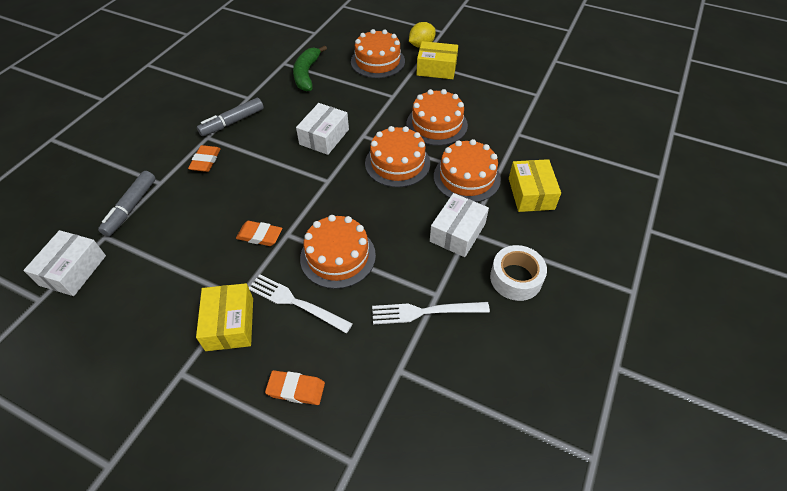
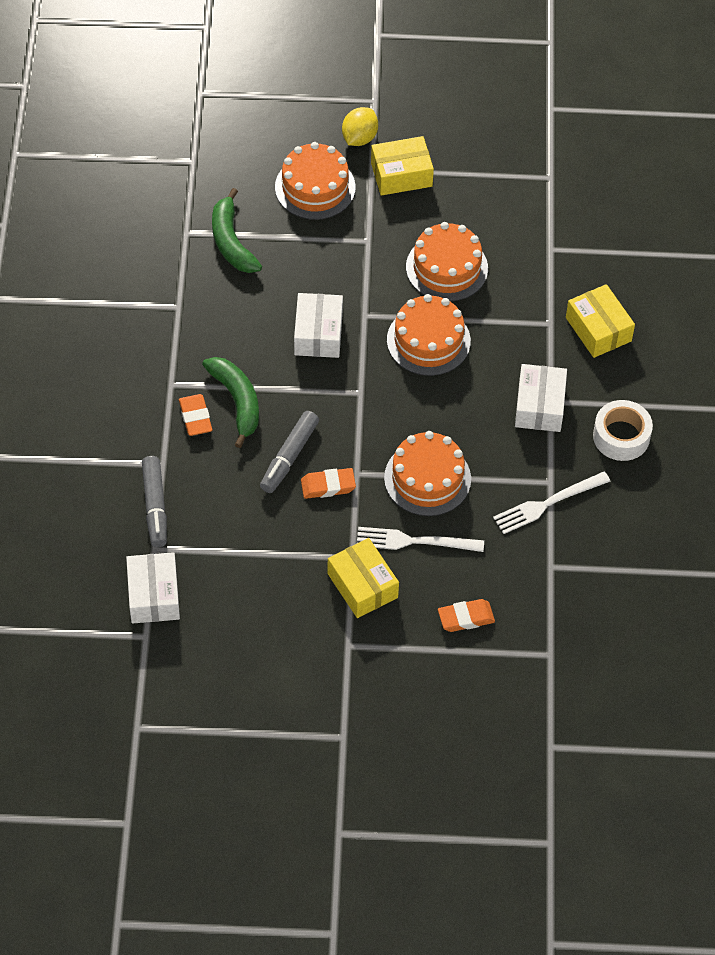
camera: 25 degrees left, 5 degrees up
(232, 122) = (187, 351): grey marker -> grey marker (289, 457)
(240, 160) = (237, 401): none -> green banana
(467, 177) = (518, 332): orange cake -> none

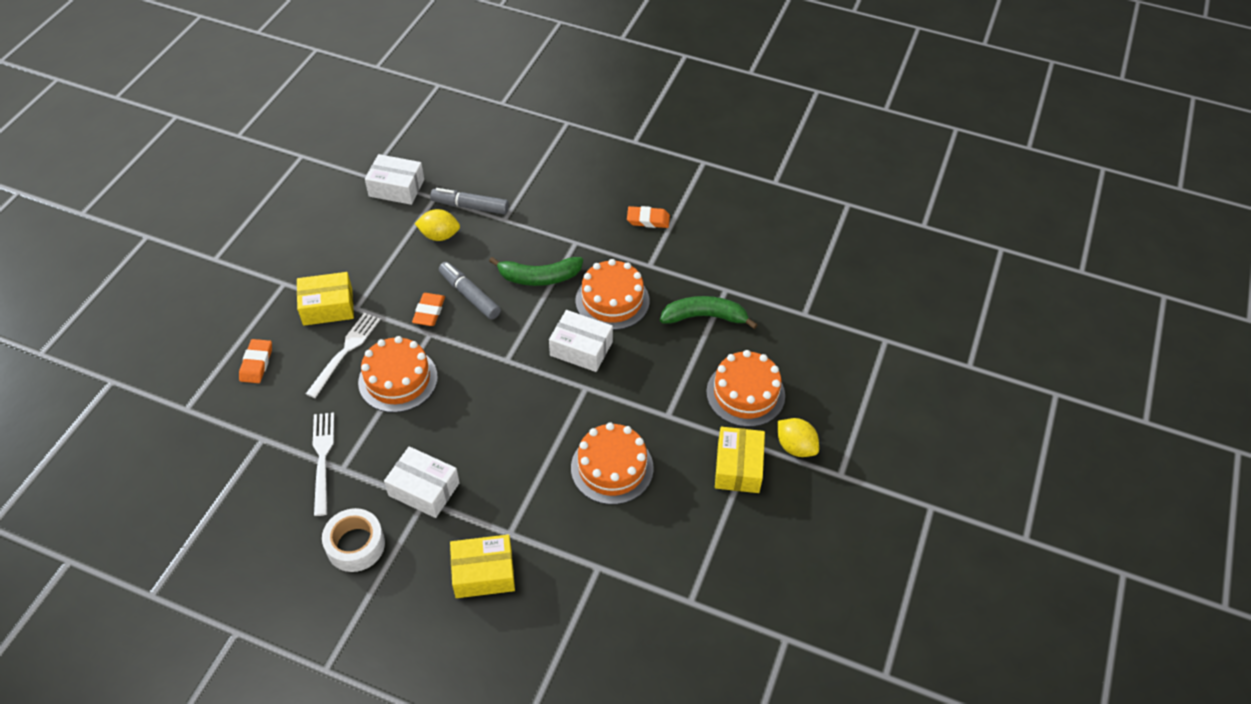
camera: 110 degrees right, 5 degrees down
(195, 417) = (537, 248): orange eraser -> orange eraser (648, 220)
(213, 519) = (439, 235): none -> yellow lemon
(428, 340) = (537, 426): orange cake -> orange cake (612, 300)

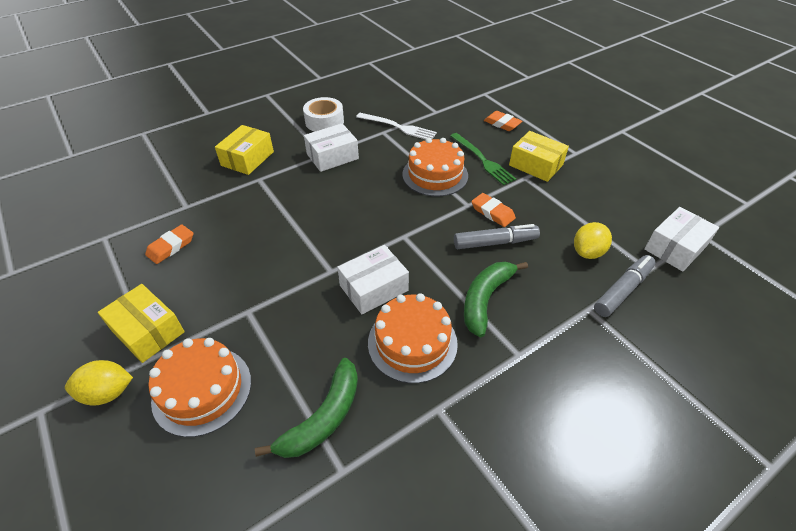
camera: 125 degrees right, 5 degrees down
(328, 307) = (535, 165): yellow box -> yellow box turned 75 degrees counterclockwise
(345, 352) = (482, 160): white fork -> green fork
(612, 468) = (244, 249): orange cake -> none
(648, 220) = (517, 455): orange eraser -> orange eraser (171, 247)

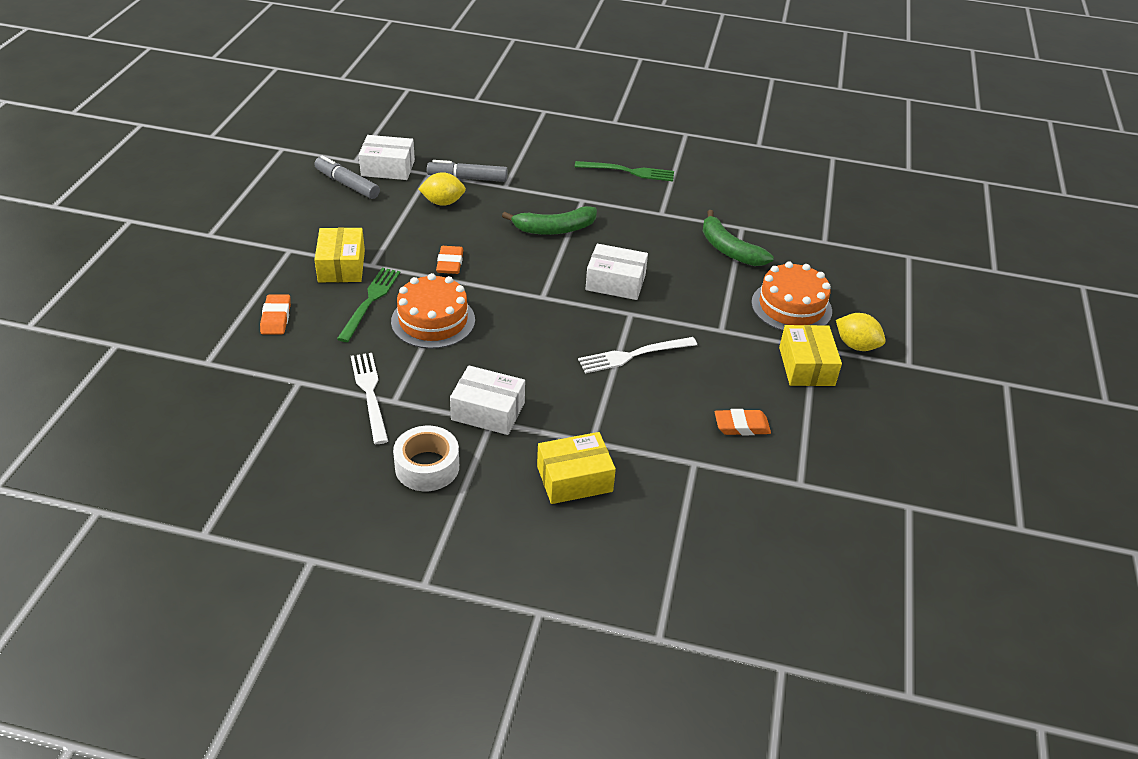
camera: 135 degrees left, 5 degrees down
(292, 241) = (633, 355): none -> white fork
(323, 417) = (729, 249): green banana -> green banana turned 120 degrees counterclockwise
(412, 343) = (634, 242): orange cake -> none
(495, 242) = (488, 247): grey marker -> grey marker (347, 184)
(547, 446) = (628, 171): none -> green fork

